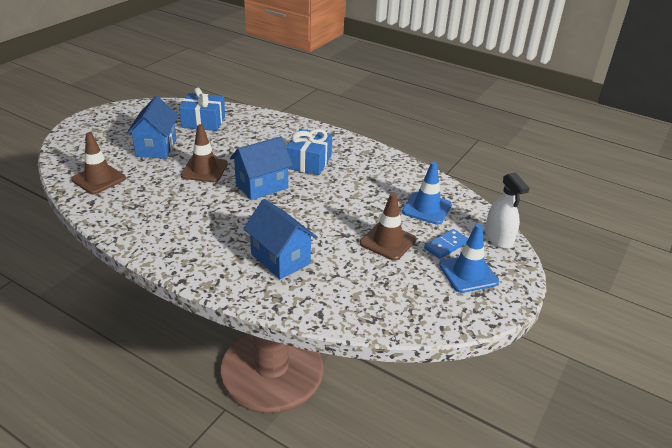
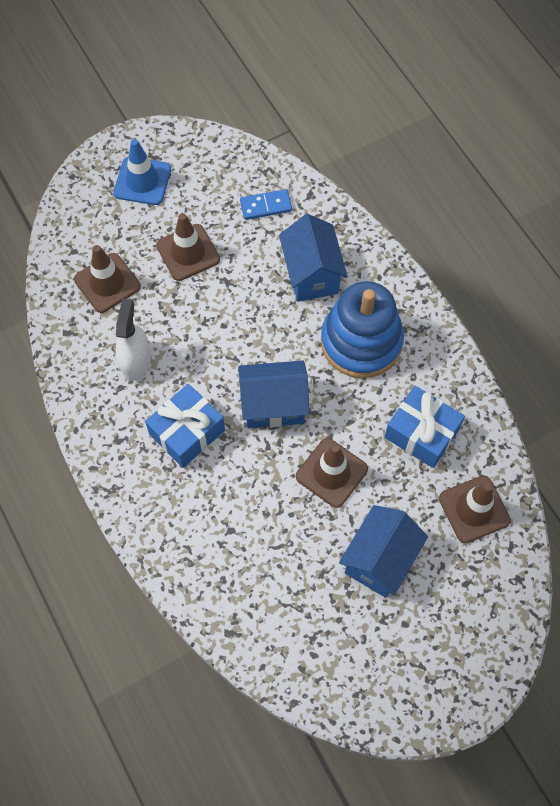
camera: 150 degrees left, 30 degrees up
(203, 122) = (286, 610): blue gift -> blue gift (421, 433)
(216, 232) = (361, 342): none -> blue stacking toy
(426, 208) = (107, 283): blue traffic cone -> brown traffic cone
(446, 245) = (133, 222): blue domino -> blue domino (266, 206)
(498, 238) = (71, 209): white spray bottle -> white spray bottle (136, 361)

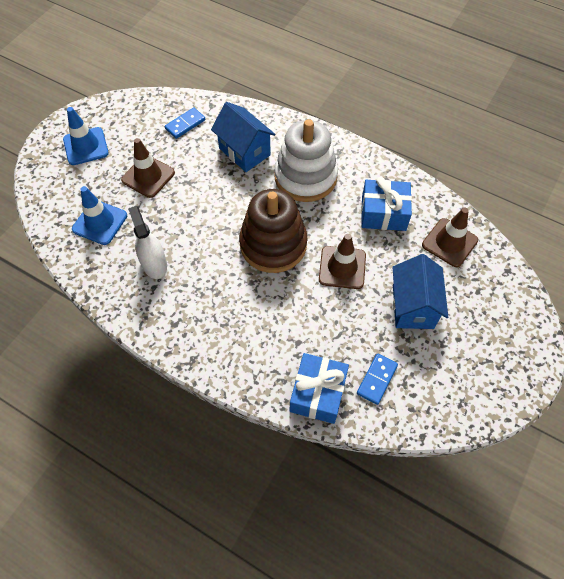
camera: 30 degrees left, 5 degrees down
(107, 283) = (100, 222): brown traffic cone -> blue traffic cone
(187, 432) = (223, 292): blue gift -> blue gift (318, 393)
(273, 405) = (273, 244): blue house -> brown stacking toy
(286, 617) = (377, 379): none -> blue domino
(361, 342) = (305, 177): blue stacking toy -> white stacking toy

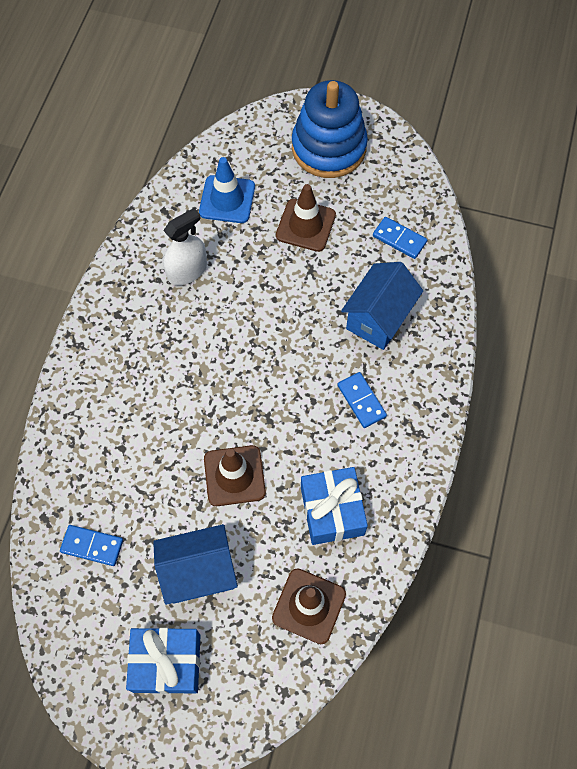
camera: 75 degrees right, 5 degrees up
(86, 146) = (328, 148): blue traffic cone -> blue stacking toy
(273, 244) = (247, 388): brown stacking toy -> none
(305, 177) = (361, 401): white stacking toy -> blue domino
(318, 393) = (63, 484): blue gift -> blue gift (167, 663)

